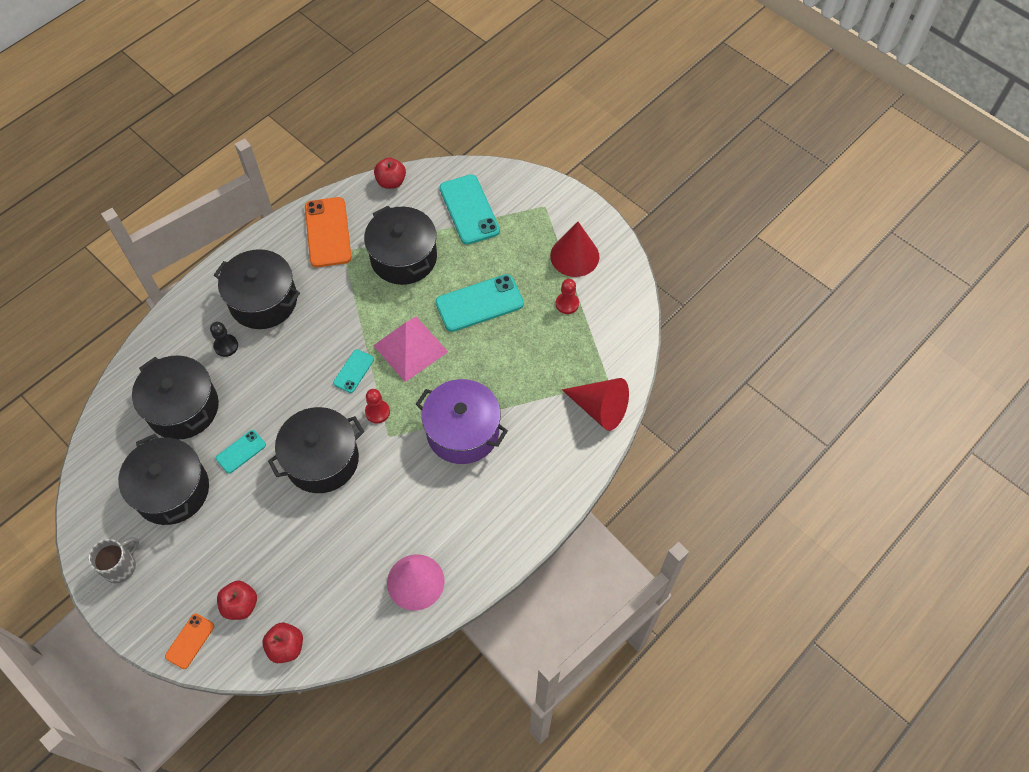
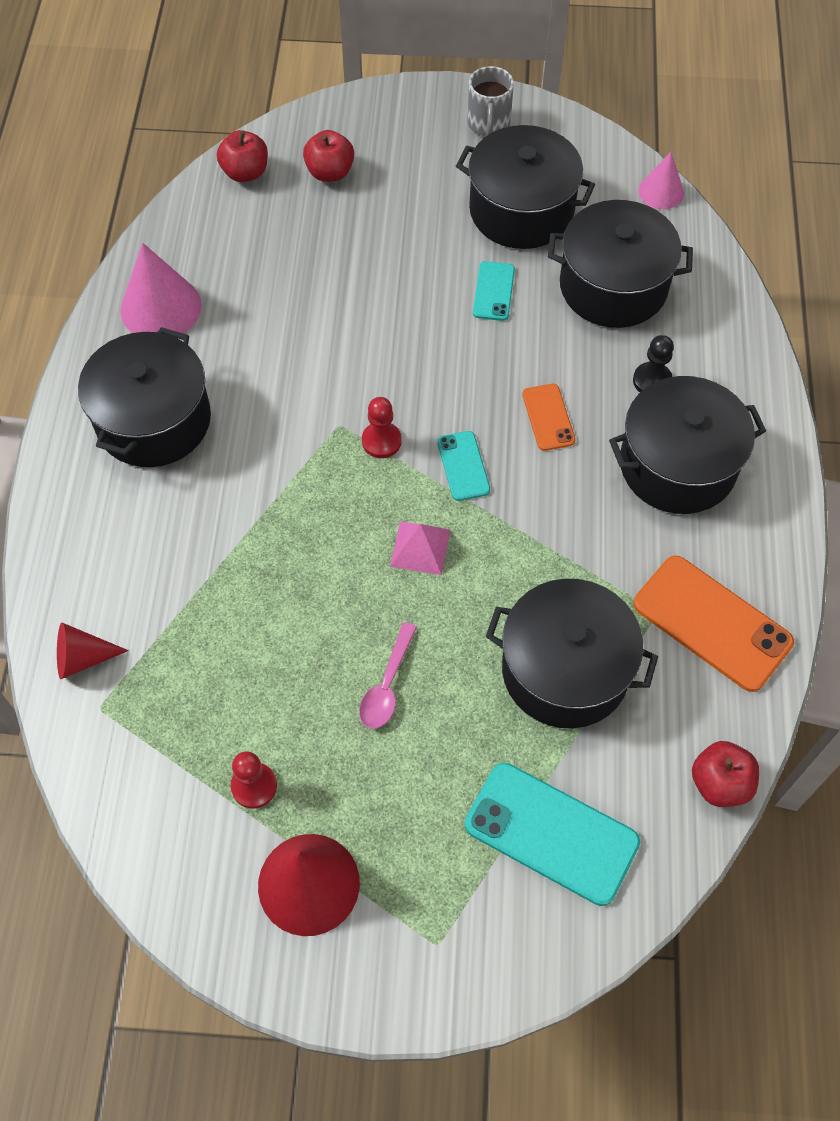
camera: 140 degrees right, 0 degrees up
(92, 443) = (661, 191): none -> pink cone
(190, 641) = (347, 118): orange phone -> orange phone (548, 417)
(322, 460) = (392, 346): black pot -> black pot (154, 420)
(410, 348) = (420, 547): pink pyramid -> pink pyramid, size x0.56
(462, 432) = (249, 494): purple pot -> none
(479, 303) = (387, 684): turquoise phone -> pink spoon
(599, 408) = (83, 658): red cone -> red cone, size x0.60

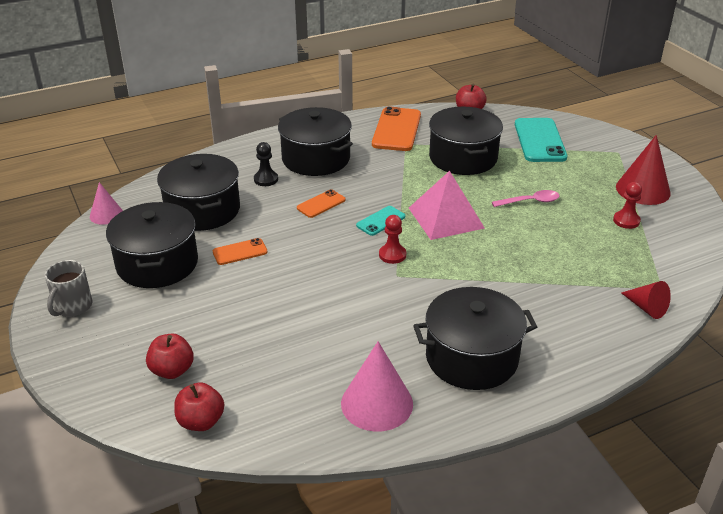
camera: 120 degrees left, 25 degrees down
(420, 547) = (446, 218): pink pyramid -> pink pyramid, size x1.80
(488, 124) = (72, 307): grey mug -> grey mug turned 135 degrees clockwise
(494, 291) = (240, 252): turquoise phone -> orange phone

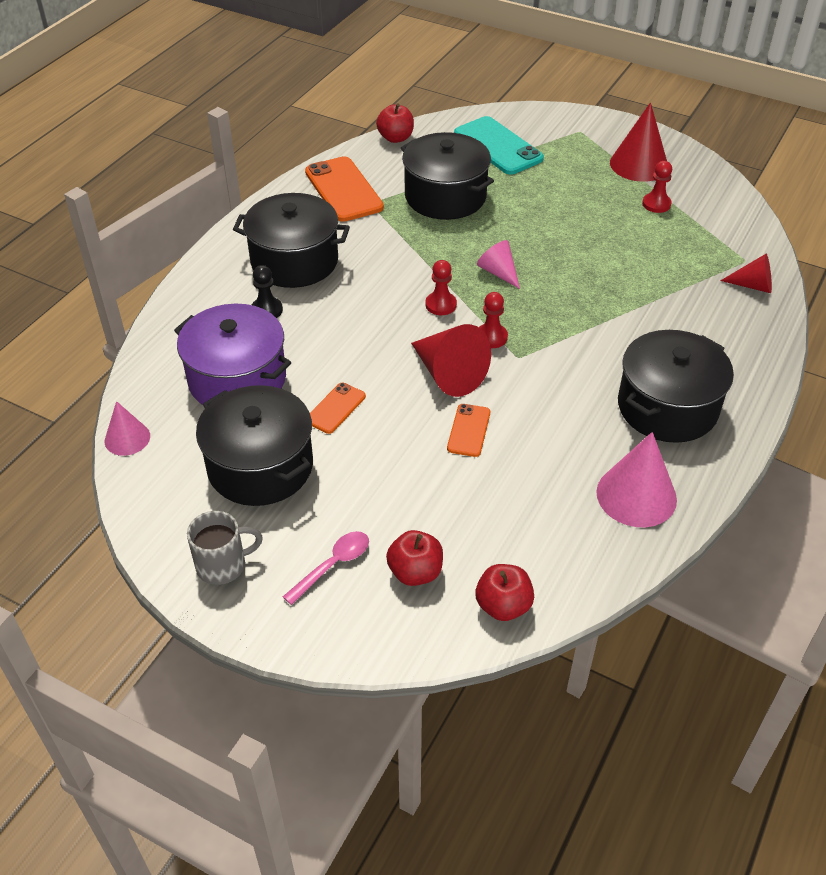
camera: 35 degrees left, 10 degrees up
(72, 307) = (223, 565): grey mug -> grey mug turned 90 degrees counterclockwise
(202, 210) = (237, 379): black pot -> purple pot
(321, 204) = (359, 313): orange phone -> orange phone (468, 430)
(335, 264) = (448, 374): none -> red cone
(381, 221) = (441, 305): turquoise phone -> red pawn
(446, 218) = (498, 272): pink pyramid -> pink cone
(530, 202) = (556, 220): pink spoon -> pink spoon (333, 565)

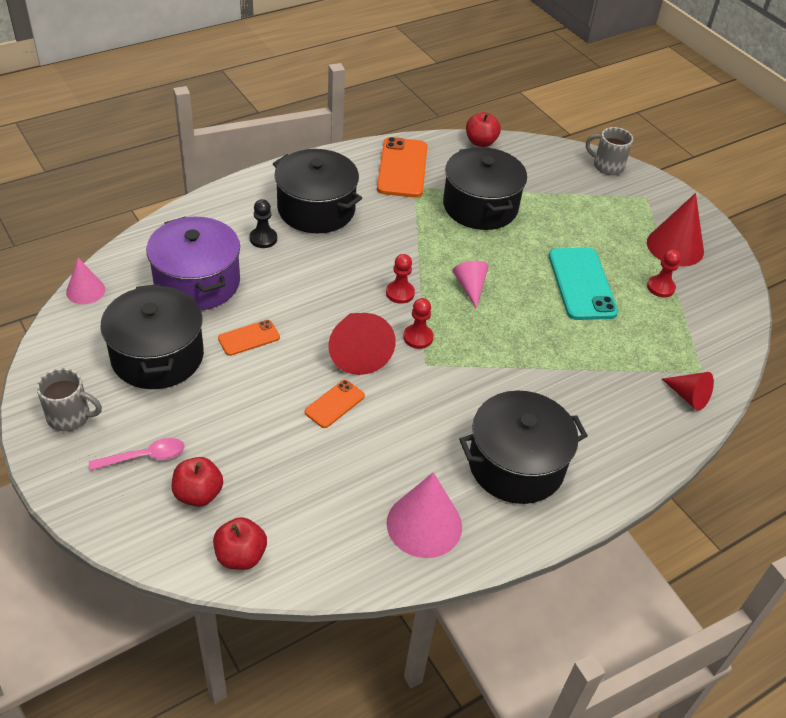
camera: 25 degrees right, 0 degrees up
(498, 146) = (561, 182): turquoise phone -> turquoise phone (582, 284)
(525, 117) = (607, 166): none -> grey mug

